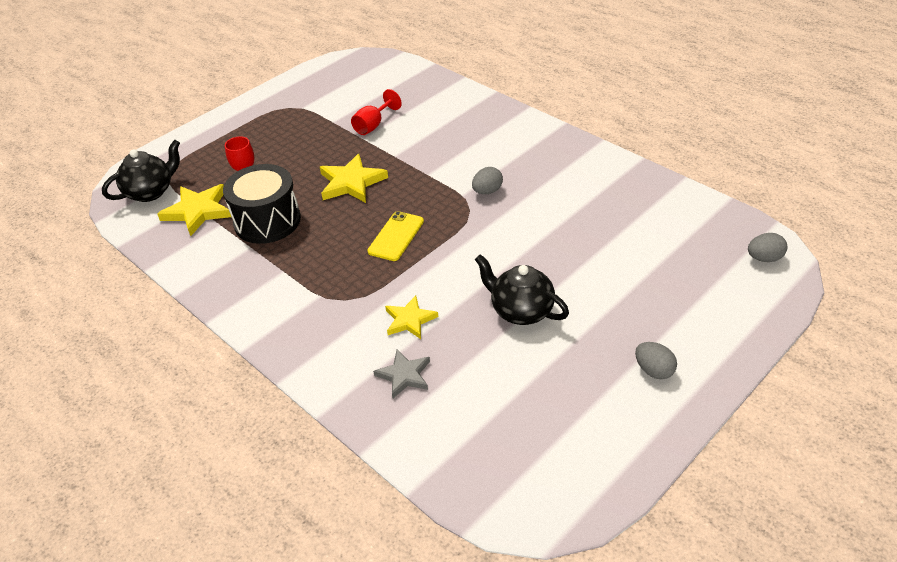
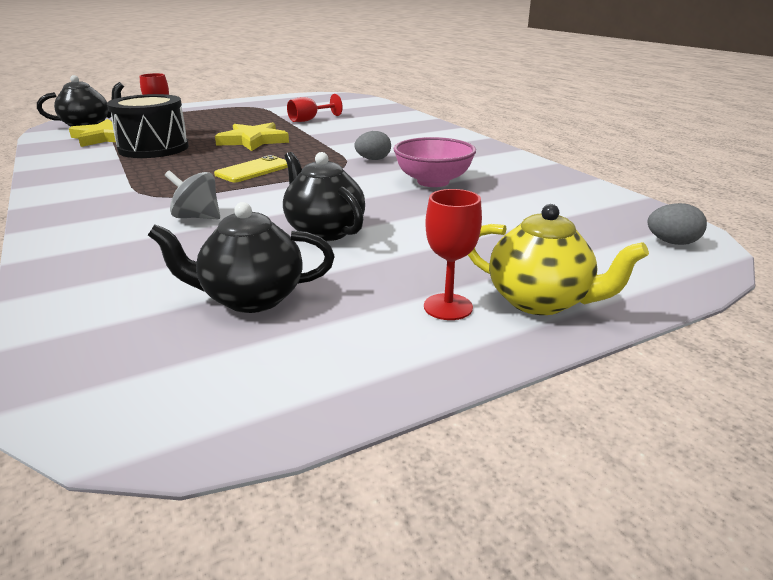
camera: 15 degrees right, 15 degrees down
(404, 375) = (136, 252): grey star -> none
(409, 320) = (197, 217): yellow star -> grey spinning top
(527, 399) = (251, 298): none -> black teapot
(559, 216) = (433, 181): none -> pink bowl
(654, 370) = (448, 307): grey egg -> red goblet
(705, 348) = (540, 301): none -> yellow teapot

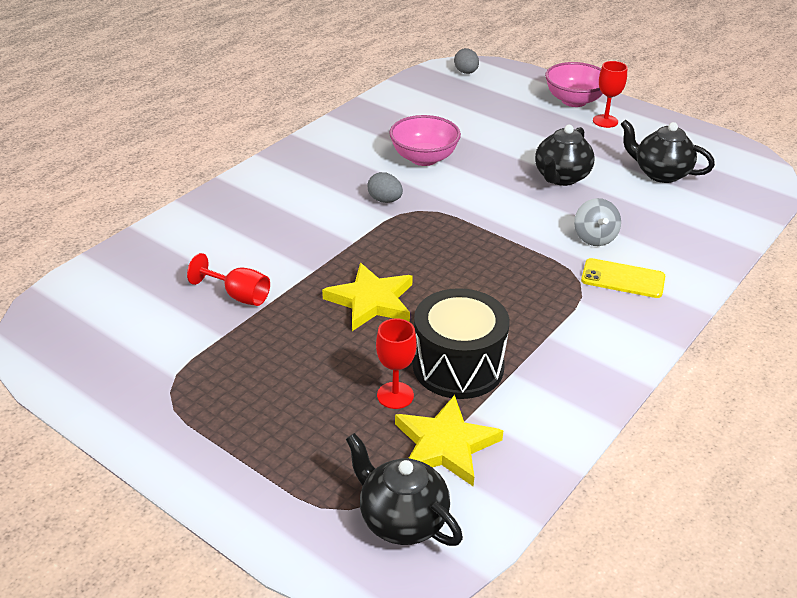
camera: 115 degrees left, 10 degrees up
(251, 298) = (660, 173): black teapot -> black teapot turned 150 degrees clockwise
(254, 170) = (470, 256): yellow phone -> yellow phone (623, 279)
(540, 301) = (574, 101): yellow teapot -> pink bowl

